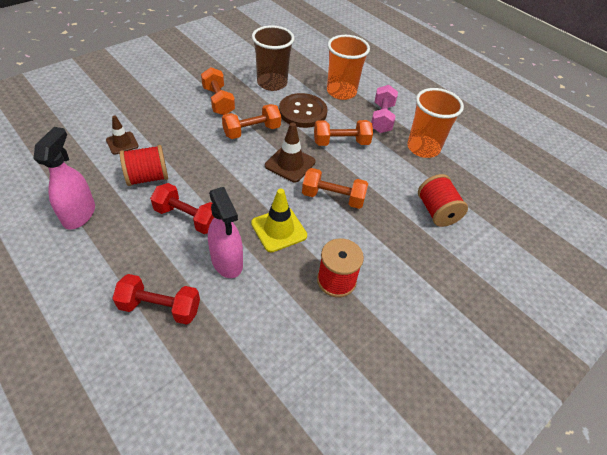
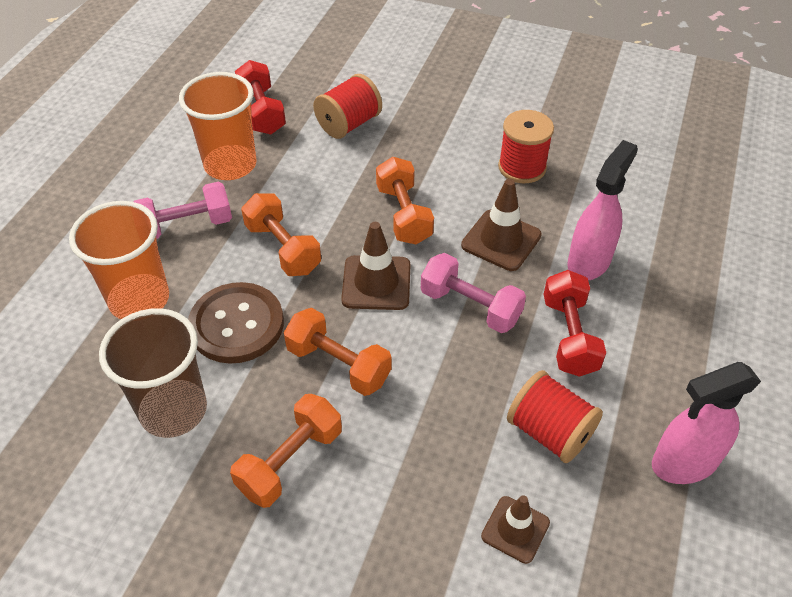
camera: 115 degrees left, 0 degrees up
(160, 307) = (696, 283): red dumbbell -> red dumbbell (262, 112)
(243, 190) = (470, 306): none -> pink dumbbell
(279, 229) = (501, 240): yellow traffic cone -> brown traffic cone

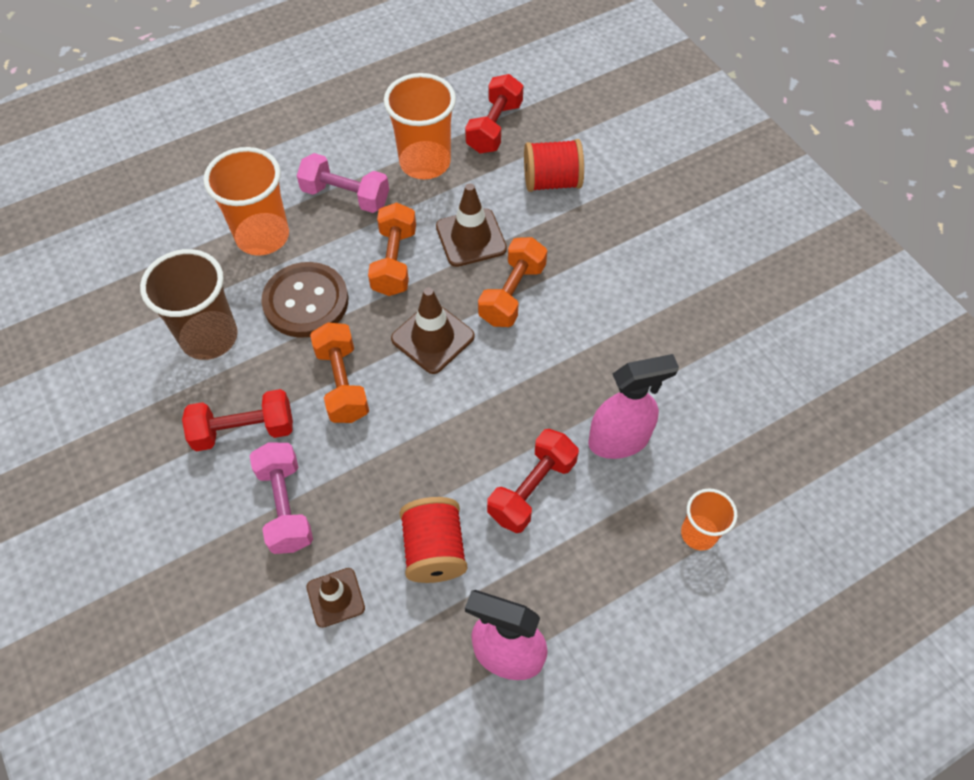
camera: 40 degrees right, 10 degrees up
(290, 461) = (244, 430): orange dumbbell -> red dumbbell
(470, 306) = (482, 408): pink dumbbell -> pink dumbbell (285, 506)
(501, 240) = (566, 370): brown traffic cone -> brown traffic cone (471, 238)
(522, 167) = (656, 316): red spool -> none
(706, 284) = (698, 533): none -> orange cup

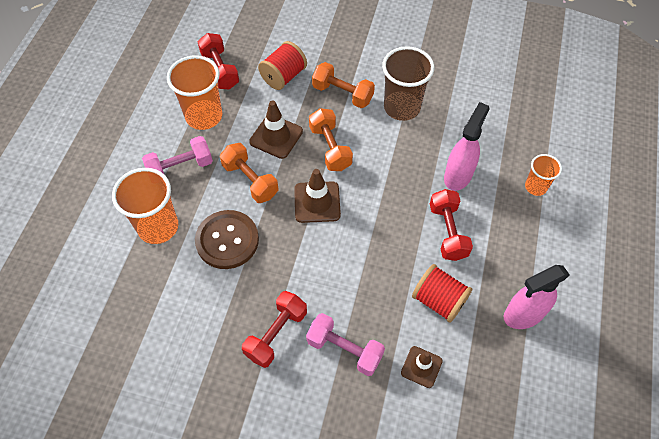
camera: 45 degrees left, 0 degrees up
(209, 337) = (195, 305): brown cup -> brown cup (402, 107)
(342, 383) = (299, 264): orange dumbbell -> orange dumbbell (342, 94)

